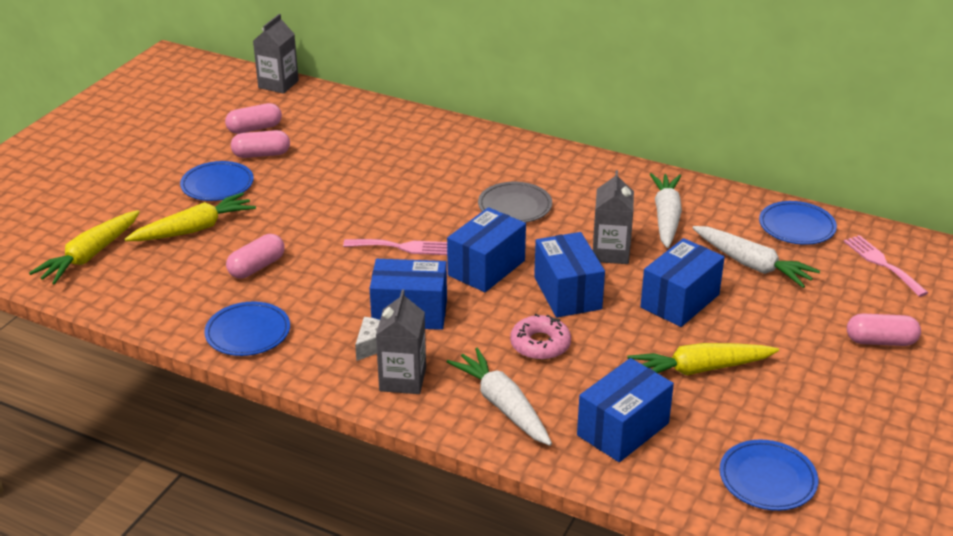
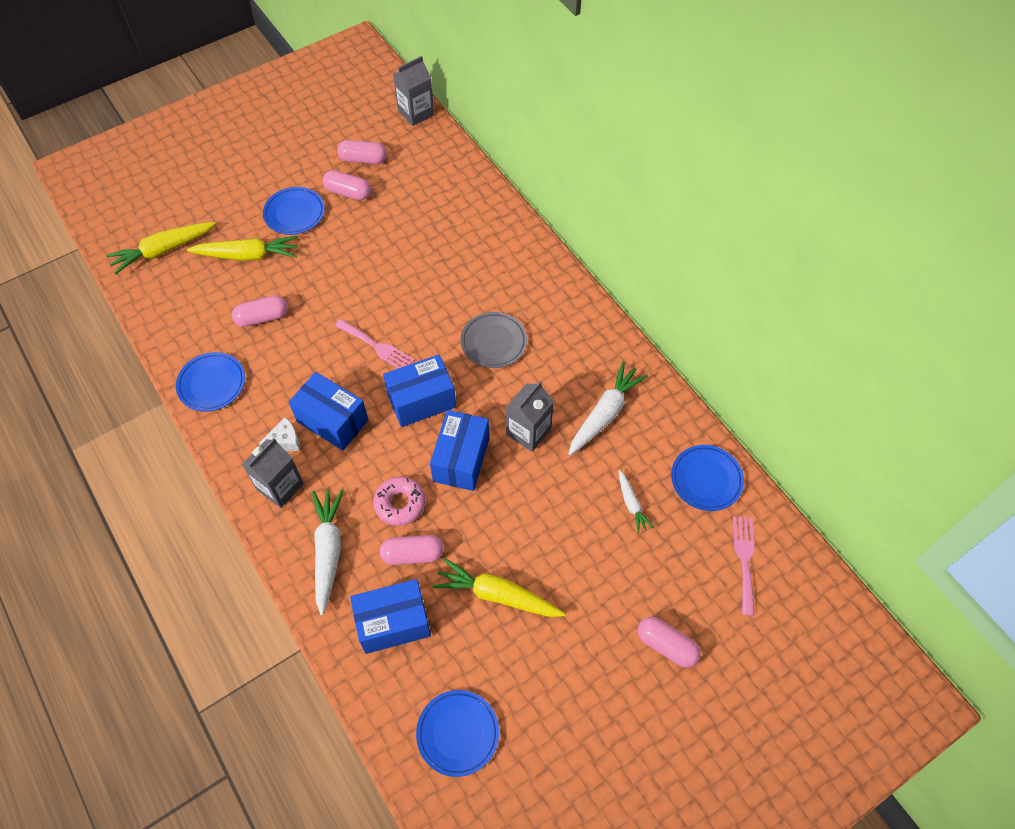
camera: 30 degrees right, 25 degrees up
(590, 374) = (412, 554): none -> pink capsule
(680, 301) = (540, 513): blue box -> none
(752, 265) = (631, 504): white carrot -> white carrot, size x0.55

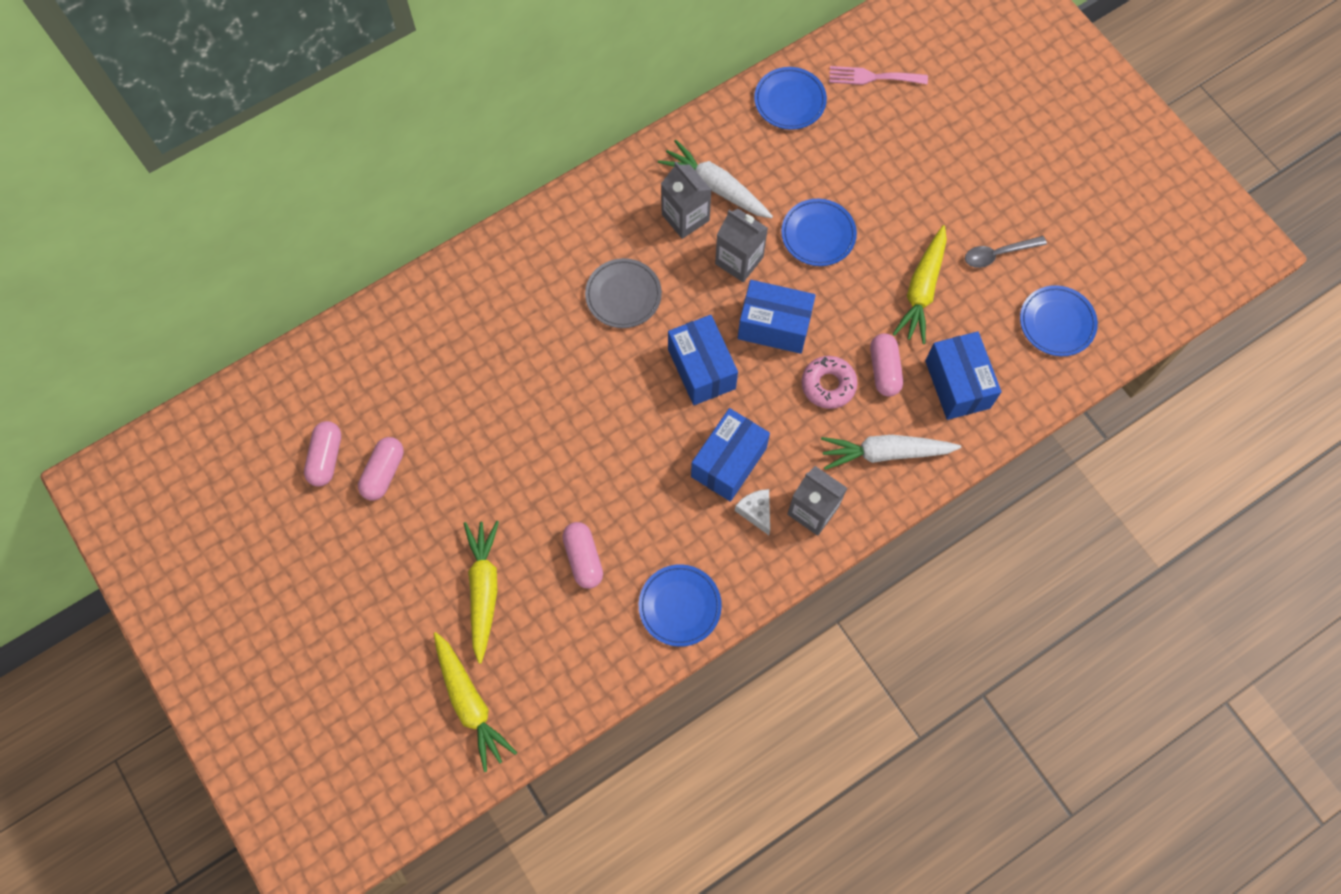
camera: 90 degrees left, 10 degrees up
(294, 213) = (415, 538): blue plate -> blue plate (818, 234)
(377, 347) = (628, 421): pink fork -> none
(416, 113) = (245, 395): grey carton -> grey carton (685, 217)
(539, 676) = (998, 254): none -> grey spoon
(631, 504) = (819, 168): white carrot -> none
(666, 645) = (960, 148): pink capsule -> none

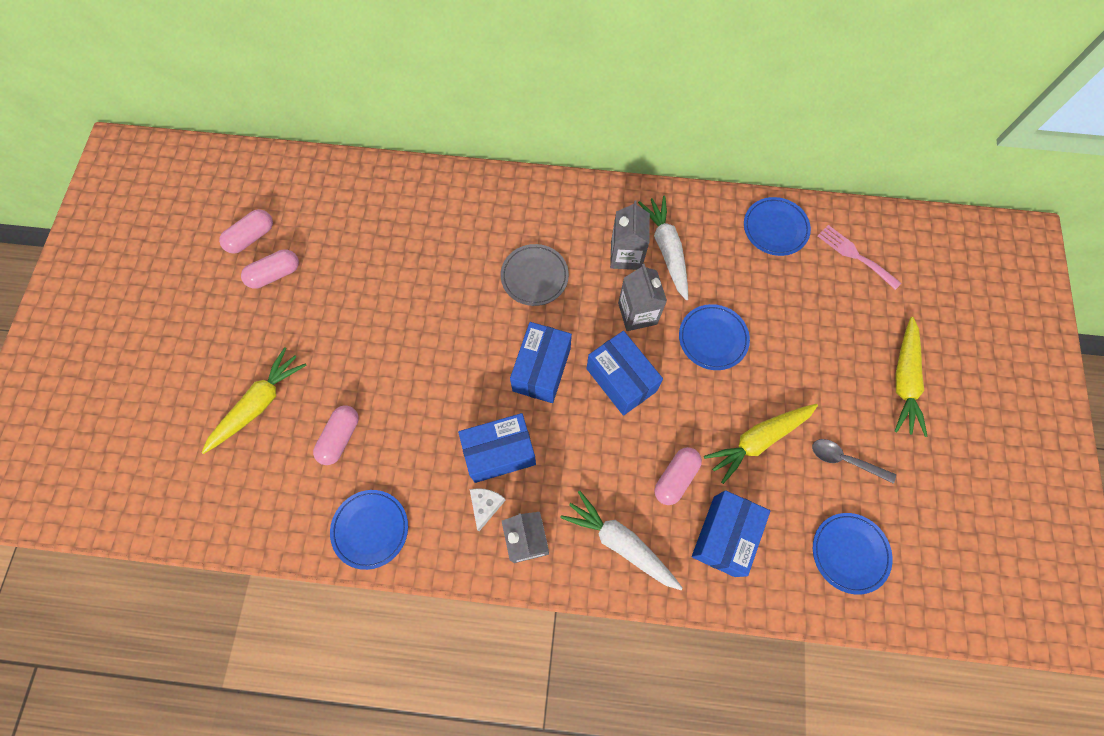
camera: 40 degrees right, 0 degrees up
(470, 703) = (177, 475): yellow carrot -> yellow carrot (904, 381)
(828, 385) = (622, 455): pink donut -> none

